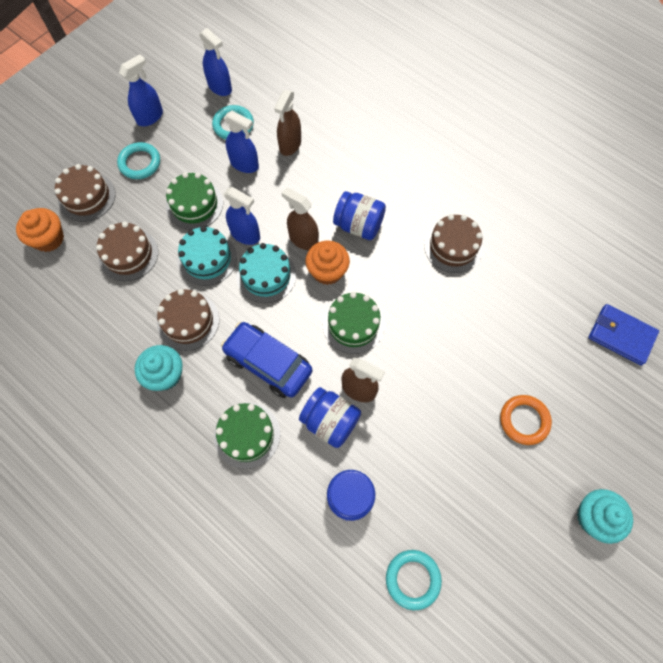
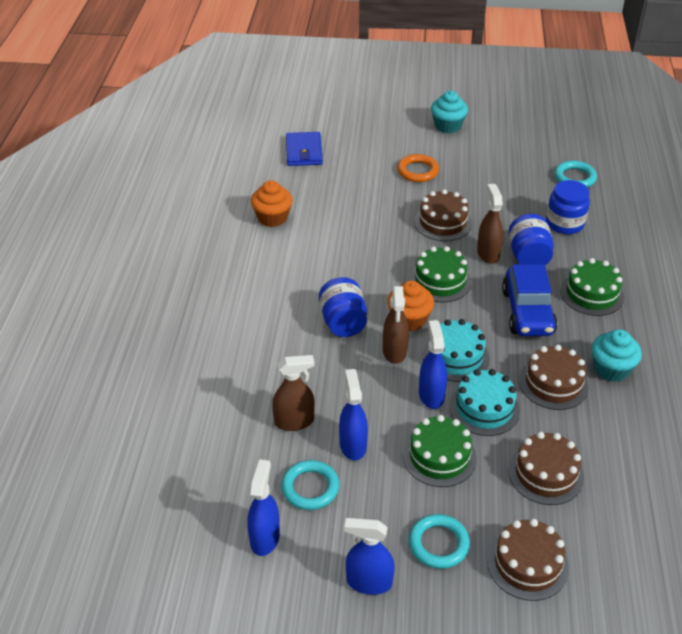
camera: 125 degrees left, 25 degrees down
(49, 239) = (606, 560): orange cupcake -> orange cupcake (272, 218)
(453, 246) = (308, 257): brown cake -> brown cake (443, 222)

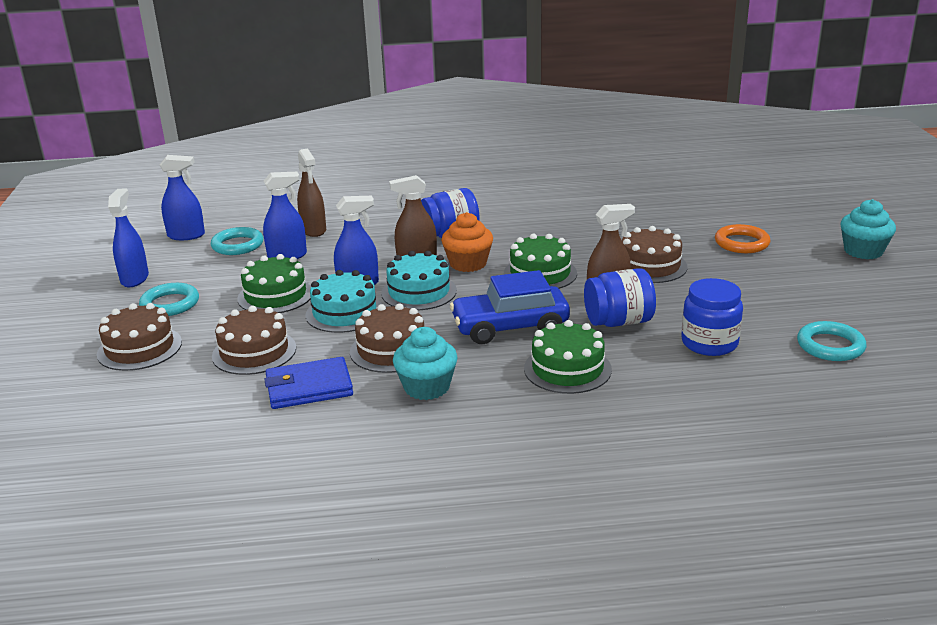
camera: 80 degrees right, 15 degrees down
(272, 218) = (594, 186): orange cupcake -> none
(304, 152) = (721, 185): blue wallet -> blue wallet (309, 387)

